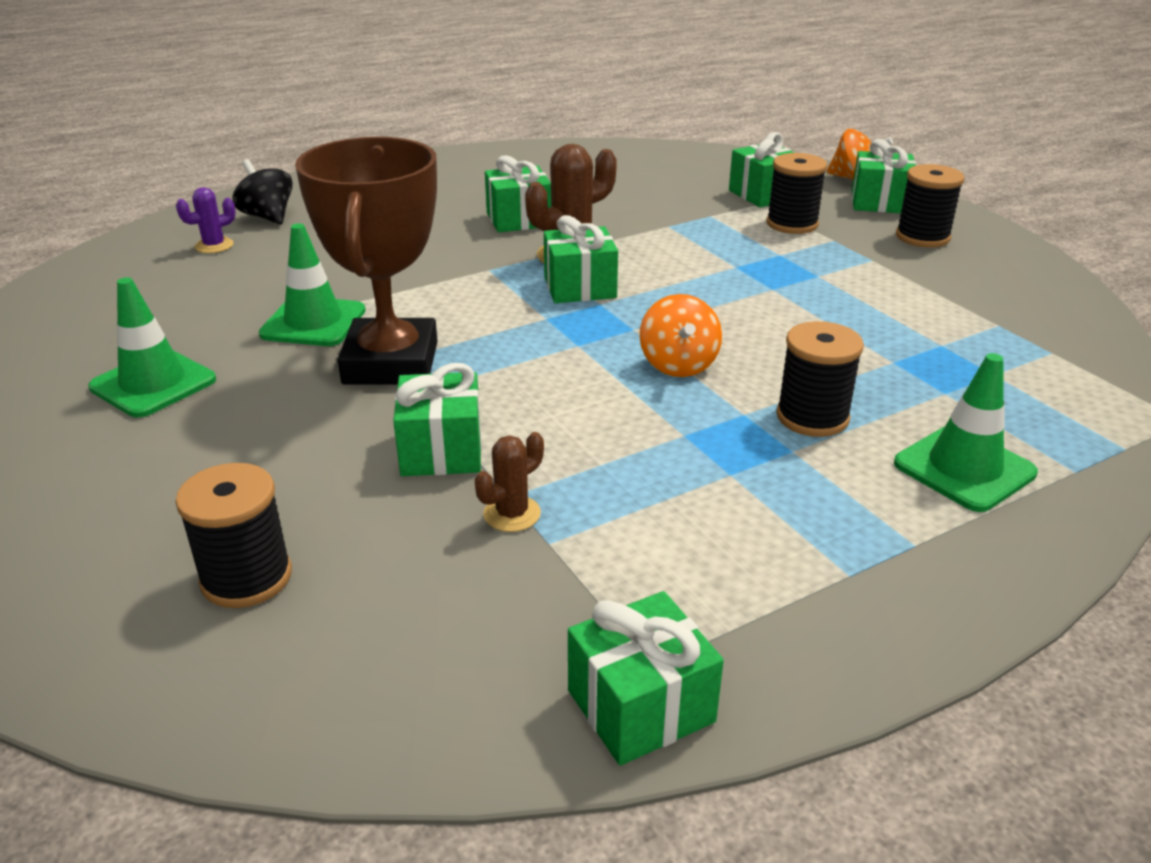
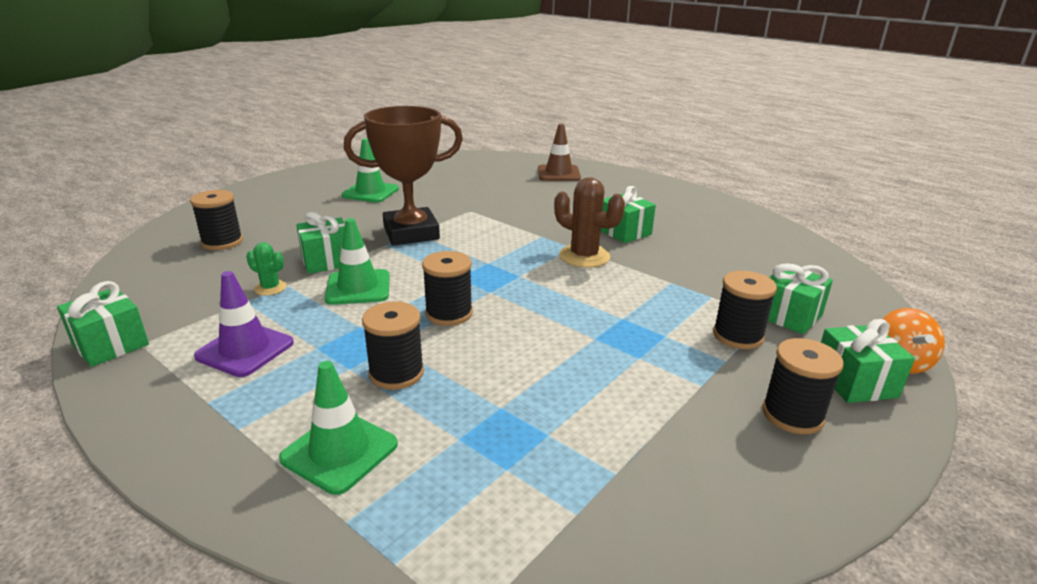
camera: 70 degrees right, 5 degrees down
(214, 246) = (513, 171): purple cactus -> none
(267, 217) = (558, 174): black spinning top -> brown traffic cone
(313, 322) = (445, 208): green traffic cone -> green traffic cone (358, 287)
(512, 514) = (270, 288): brown cactus -> green cactus
(580, 287) = (538, 266): green gift -> none
(678, 365) = (449, 313): orange spinning top -> black spool
(714, 541) = (245, 350): none -> purple traffic cone

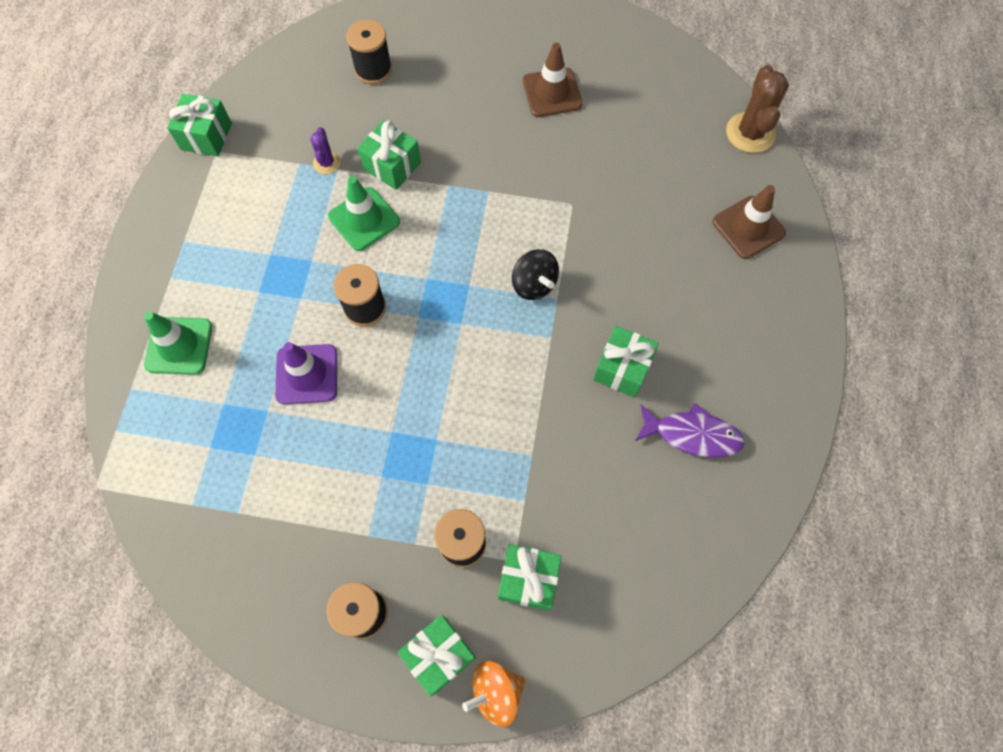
camera: 60 degrees right, 40 degrees up
(245, 350) = (244, 214): purple traffic cone -> purple traffic cone (307, 374)
(270, 288) = (327, 163): green cactus -> purple cactus
(370, 192) = (552, 93): green traffic cone -> brown traffic cone
(396, 373) = (269, 324): black spool -> none
(411, 233) = (486, 188): brown trophy -> none
(519, 240) = (534, 284): none -> black spinning top
(584, 256) = (537, 357): brown cactus -> brown cactus (750, 133)
(696, 226) = (692, 434): none -> purple fish

